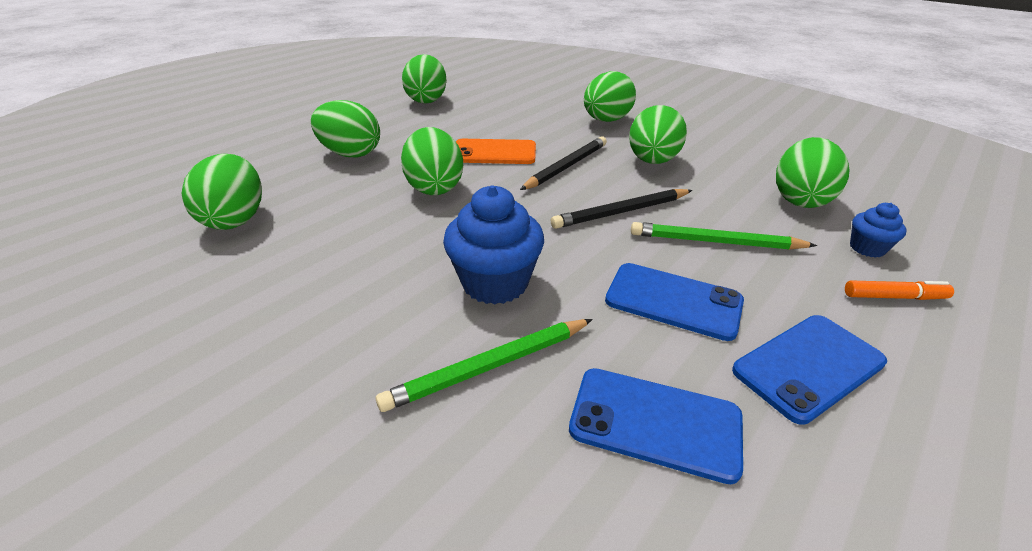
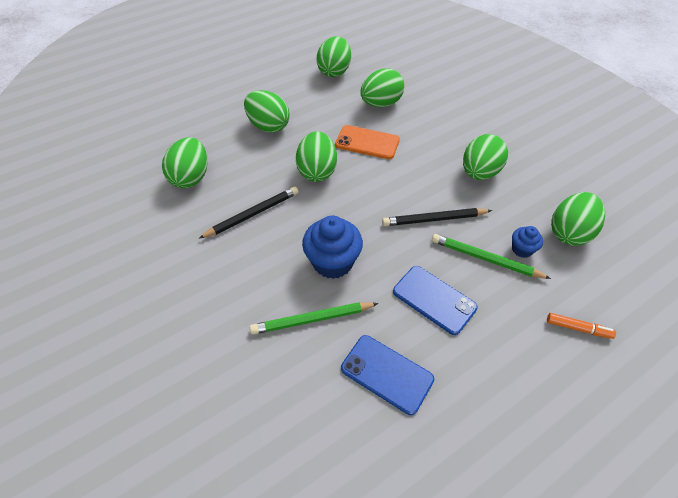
camera: 15 degrees right, 15 degrees up
(566, 166) = (414, 167): black pencil -> black pencil (252, 214)
(606, 120) = (464, 119): green egg -> green egg (381, 104)
(808, 366) = (490, 362): blue phone -> none
(867, 248) = (588, 286): blue cupcake -> blue cupcake (522, 249)

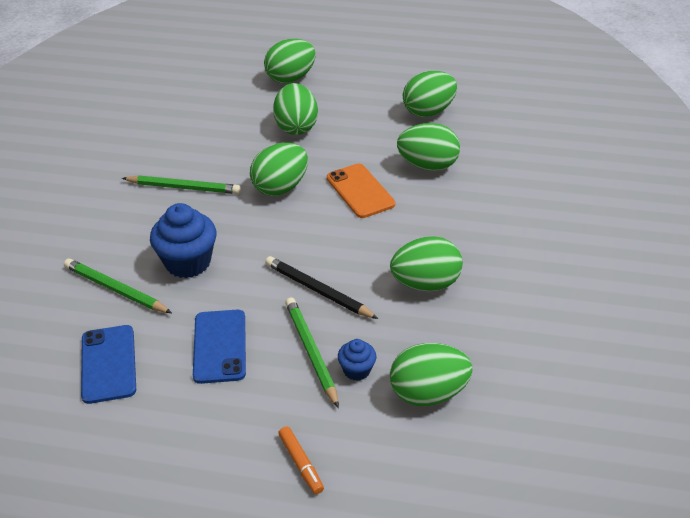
camera: 45 degrees right, 10 degrees down
(191, 177) = (181, 132): green egg -> green egg (291, 78)
(252, 214) = (184, 187): black pencil -> green pencil

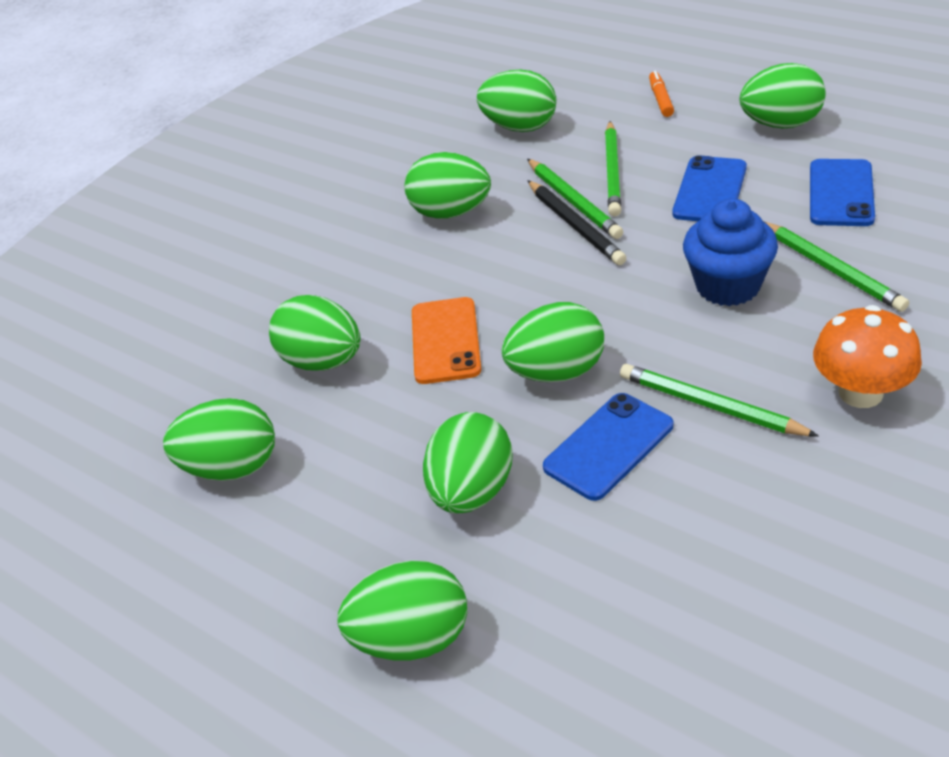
camera: 150 degrees left, 0 degrees up
(98, 211) = (860, 392): none -> orange mushroom
(168, 446) = (781, 124): none -> green egg
(234, 158) = (608, 446): none -> blue phone
(330, 313) = (574, 202): none -> green pencil
(356, 370) = (575, 151): blue cupcake -> none

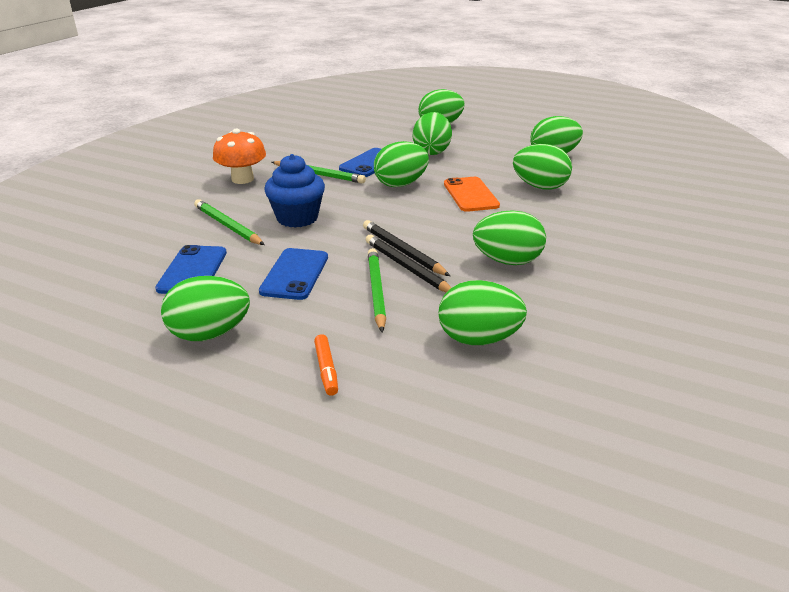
camera: 165 degrees right, 10 degrees down
(574, 202) = (407, 267): green pencil -> black pencil

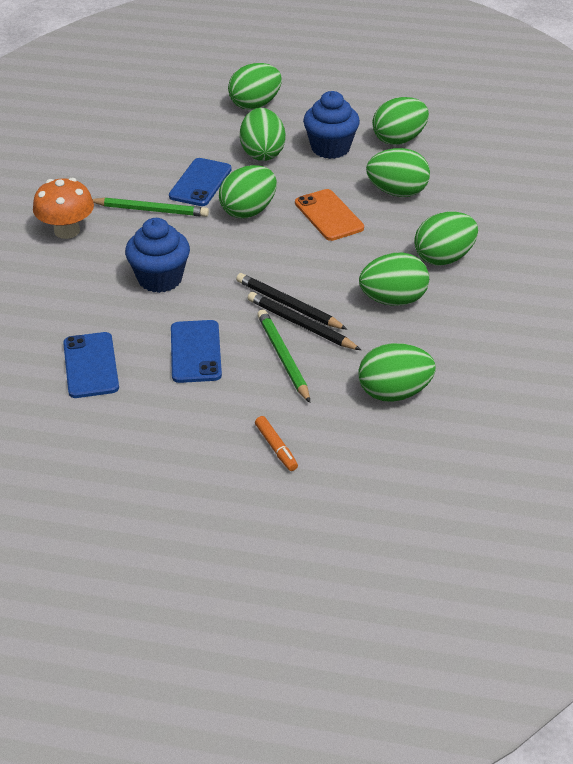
camera: 15 degrees left, 10 degrees up
(210, 334) = (152, 432): green egg -> green egg (443, 258)
(227, 226) = (91, 302): green pencil -> none
(491, 154) = (330, 148): none -> blue cupcake

